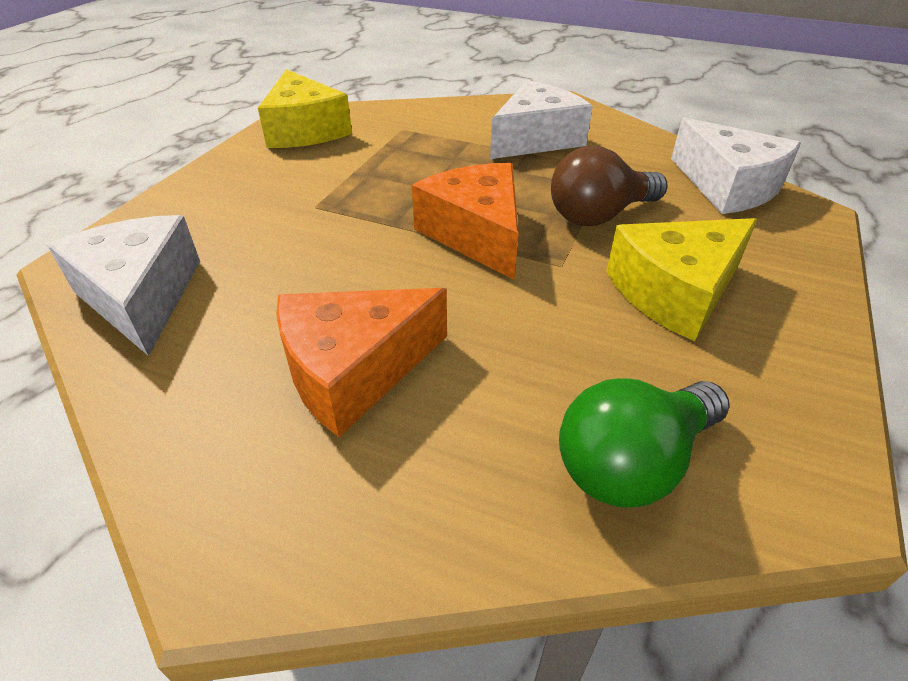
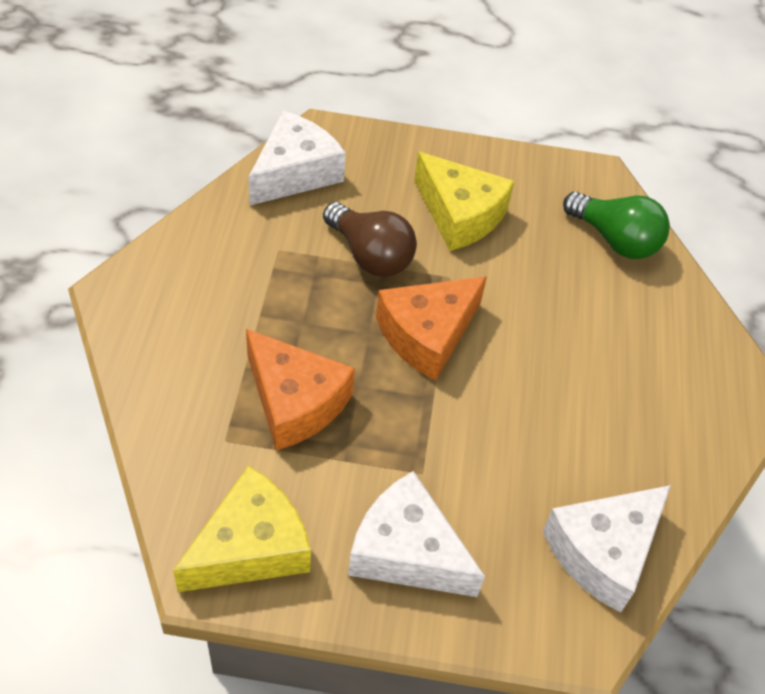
camera: 110 degrees left, 10 degrees up
(354, 371) = (611, 377): orange cheese -> orange cheese (295, 402)
(535, 139) = (228, 309): white cheese -> white cheese (406, 551)

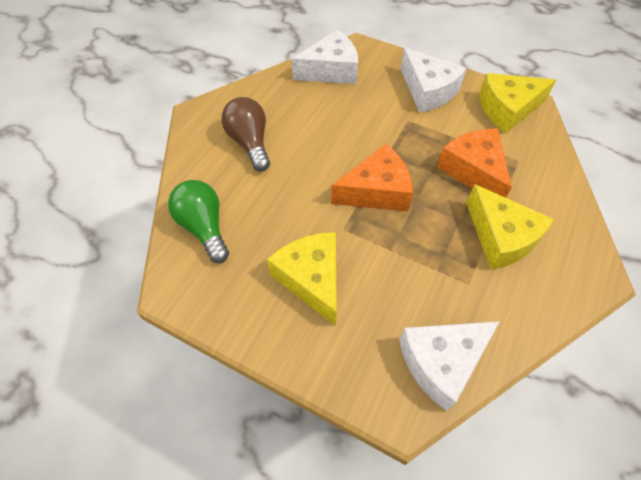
camera: 155 degrees left, 5 degrees up
(244, 311) = (501, 237): none -> yellow cheese
(370, 255) = (397, 260): brown light bulb -> brown light bulb (250, 143)

